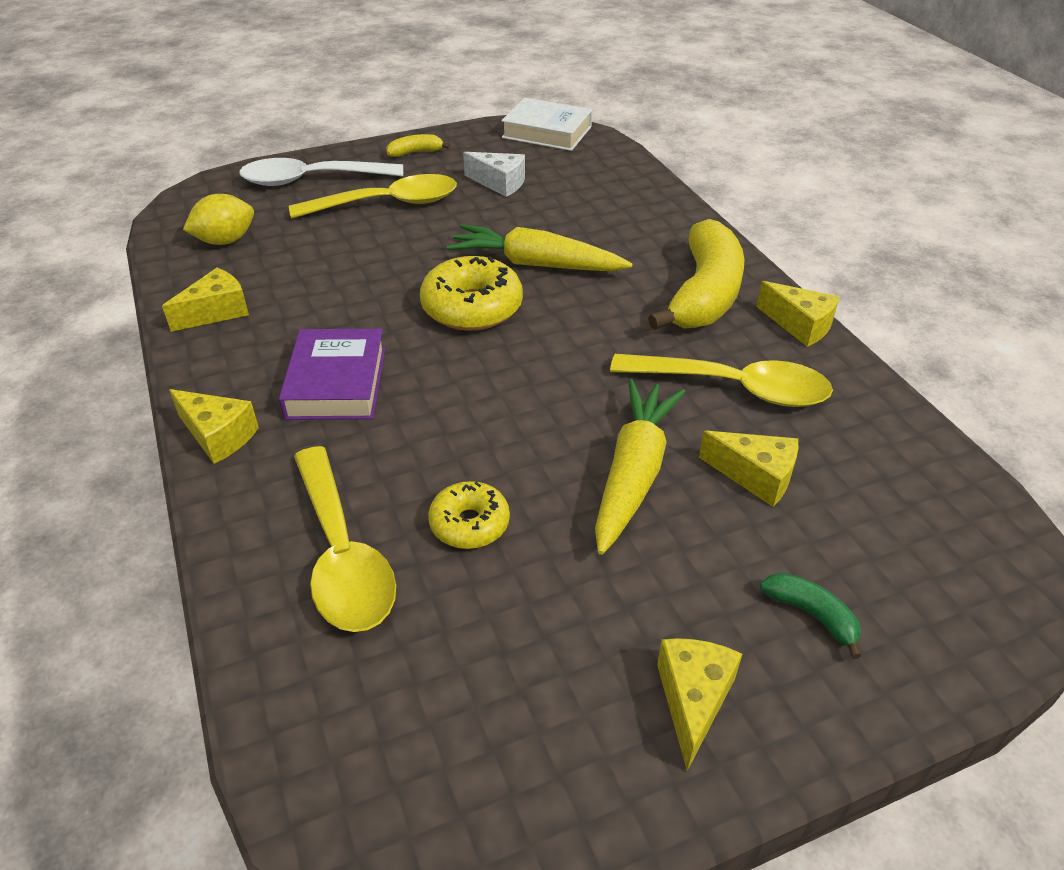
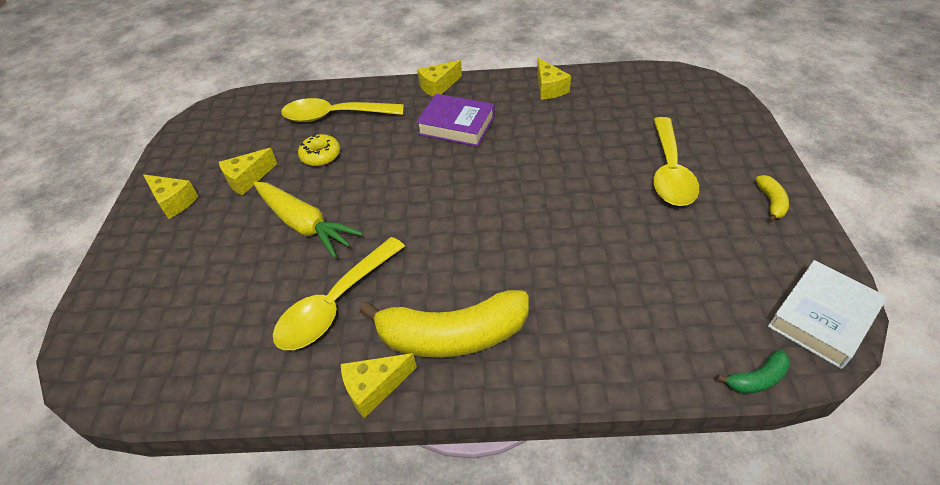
camera: 115 degrees right, 5 degrees up
(225, 241) = (634, 94): yellow lemon -> none
(311, 180) = (721, 136): white spoon -> none
(472, 308) = (502, 191): yellow donut -> none
(499, 183) = (695, 248): white cheese -> none
(536, 264) = (544, 238): yellow carrot -> none
(704, 294) = (452, 336): yellow banana -> yellow banana turned 45 degrees counterclockwise
(755, 476) = (259, 279): yellow cheese -> yellow cheese (248, 179)
(812, 615) = (165, 261): green banana -> green banana (757, 379)

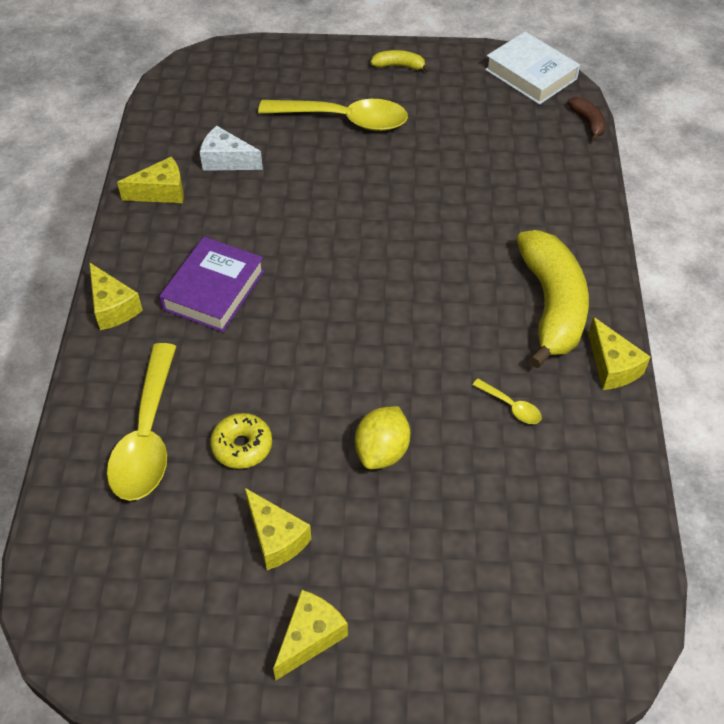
camera: 90 degrees left, 5 degrees up
(304, 224) = (382, 451): yellow carrot -> yellow lemon
(335, 304) = (511, 406): yellow spoon -> yellow spoon, size x0.42
(592, 113) = (226, 161): none -> white cheese
(757, 379) = (588, 122): green banana -> brown banana

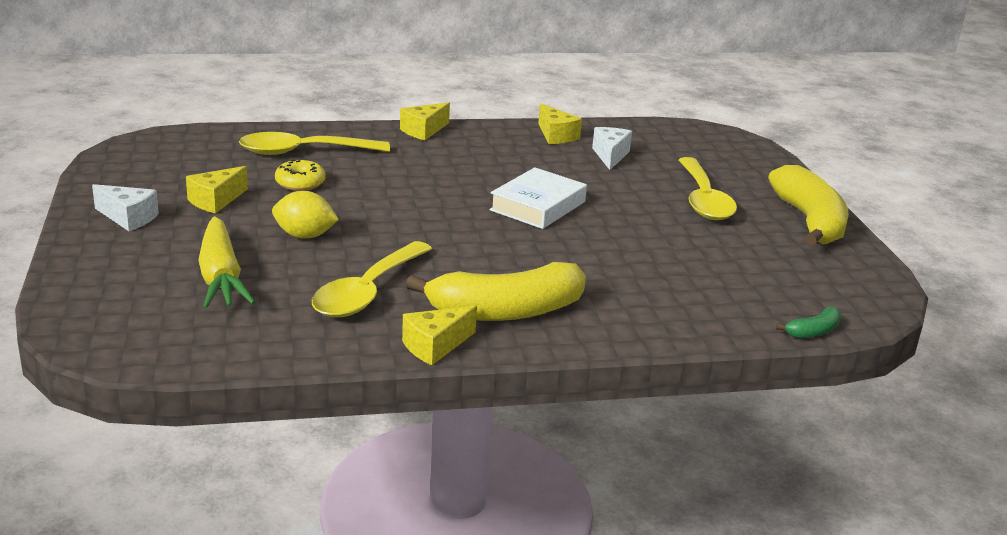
camera: 75 degrees right, 25 degrees down
(214, 290) = (457, 162): purple book -> none
(310, 637) = (128, 218): yellow cheese -> white cheese
(399, 66) = (809, 221): yellow banana -> yellow banana, size x2.32
(472, 536) = (221, 277): none -> yellow carrot
(511, 406) = (367, 292): yellow spoon -> yellow spoon, size x2.38
(531, 74) = (867, 294): white book -> white book (538, 206)
(588, 122) = (813, 332): brown banana -> green banana

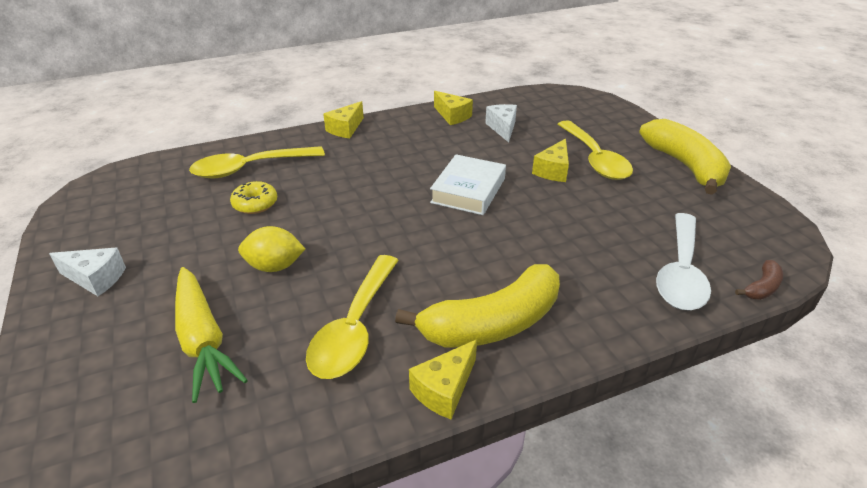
camera: 10 degrees left, 10 degrees up
(216, 201) = (180, 239): yellow cheese -> yellow cheese (553, 170)
(732, 306) = (681, 272): none -> white spoon
(813, 332) = (762, 287): green banana -> brown banana

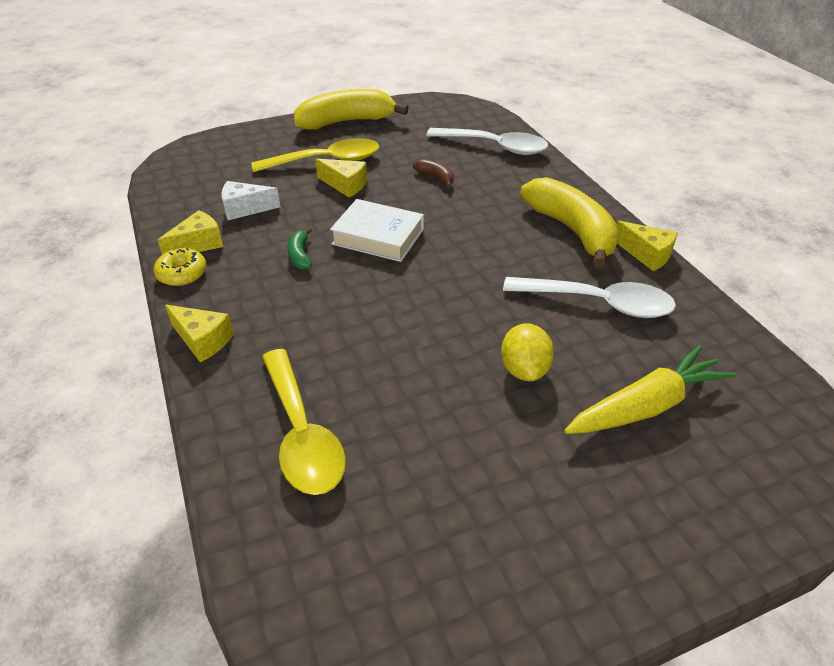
camera: 90 degrees left, 5 degrees up
(96, 278) = (579, 548): white cheese -> none
(255, 204) = (399, 409): yellow donut -> yellow donut (182, 274)
(355, 327) = (598, 303): yellow spoon -> white spoon
(439, 155) = (300, 255): none -> green banana
(762, 287) = (506, 122): brown banana -> brown banana (435, 177)

